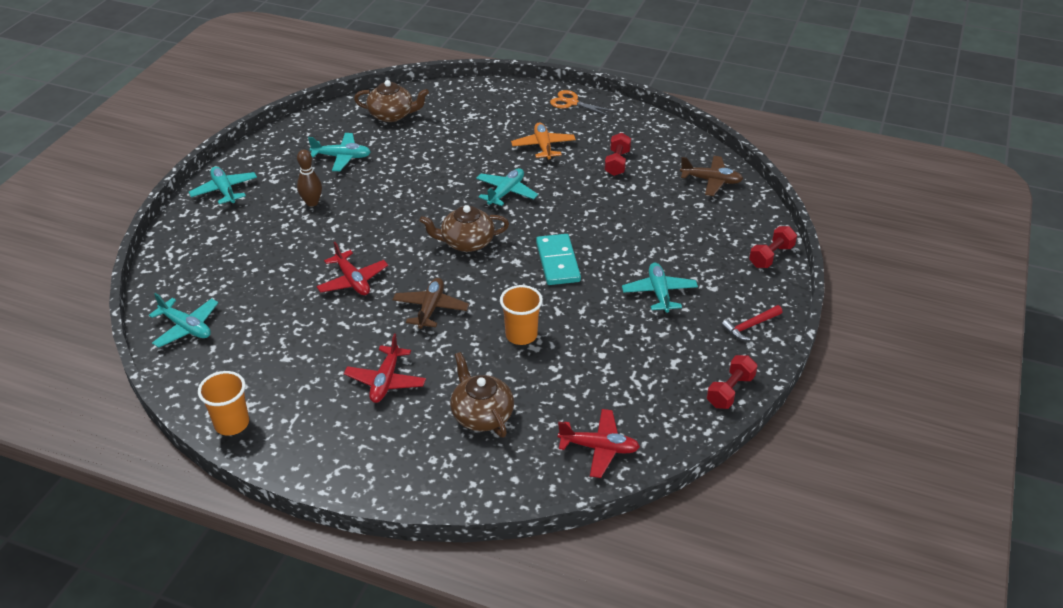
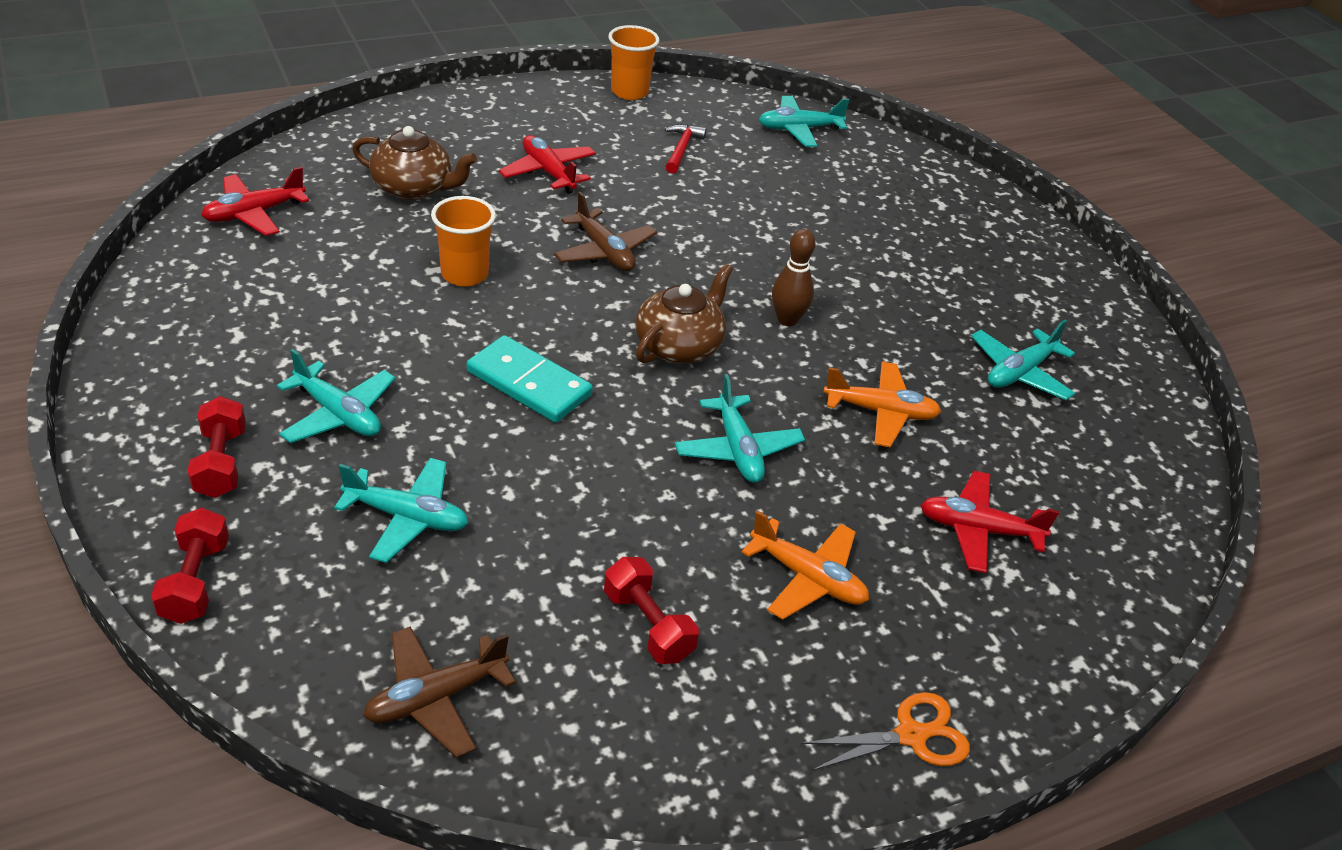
camera: 130 degrees right, 0 degrees up
(224, 191) = (1038, 255): turquoise plane -> turquoise plane (407, 517)
(312, 202) = (930, 294): brown bowling pin -> brown bowling pin (787, 319)
(353, 281) = (730, 237): red plane -> red plane (978, 530)
(392, 115) = (1100, 486): brown teapot -> none
(426, 174) = (881, 412): none -> orange plane
(730, 391) = (132, 335): red dumbbell -> red dumbbell (221, 463)
(750, 326) = (157, 434): red hammer -> red hammer (681, 149)

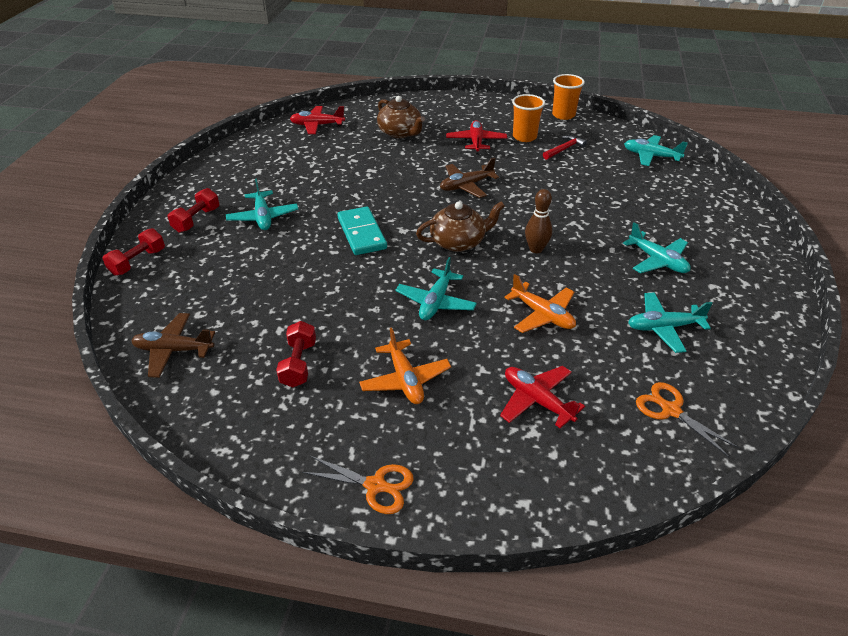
camera: 40 degrees right, 0 degrees up
(407, 517) = (244, 270): turquoise plane -> turquoise plane (657, 261)
(464, 274) = (383, 176): orange cup -> orange cup (524, 137)
(604, 252) = (466, 186): brown plane -> brown plane turned 60 degrees clockwise
(1114, 474) = (671, 410): none -> orange scissors

